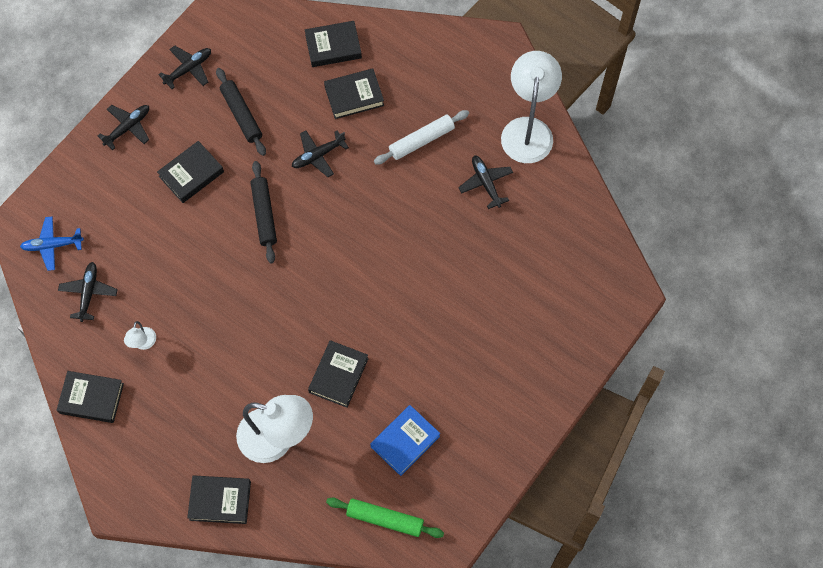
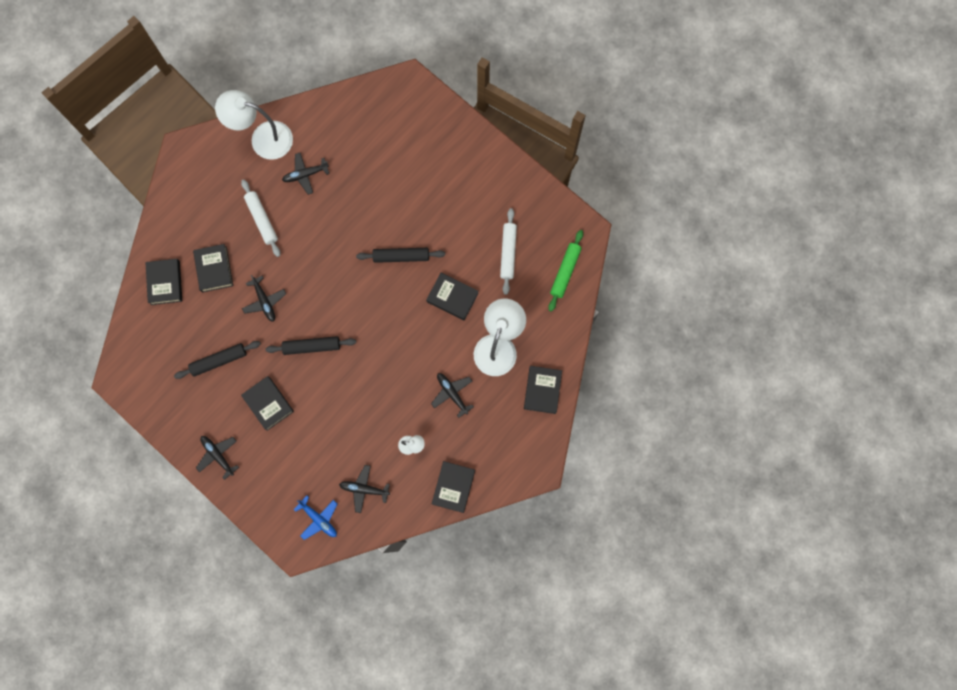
camera: 85 degrees left, 10 degrees up
(52, 245) = (319, 519): blue plane -> blue plane turned 45 degrees counterclockwise
(188, 69) = (169, 403): black plane -> black plane (452, 393)
(388, 307) = (401, 256): none -> black rolling pin
(405, 441) = (508, 253): blue book -> white rolling pin

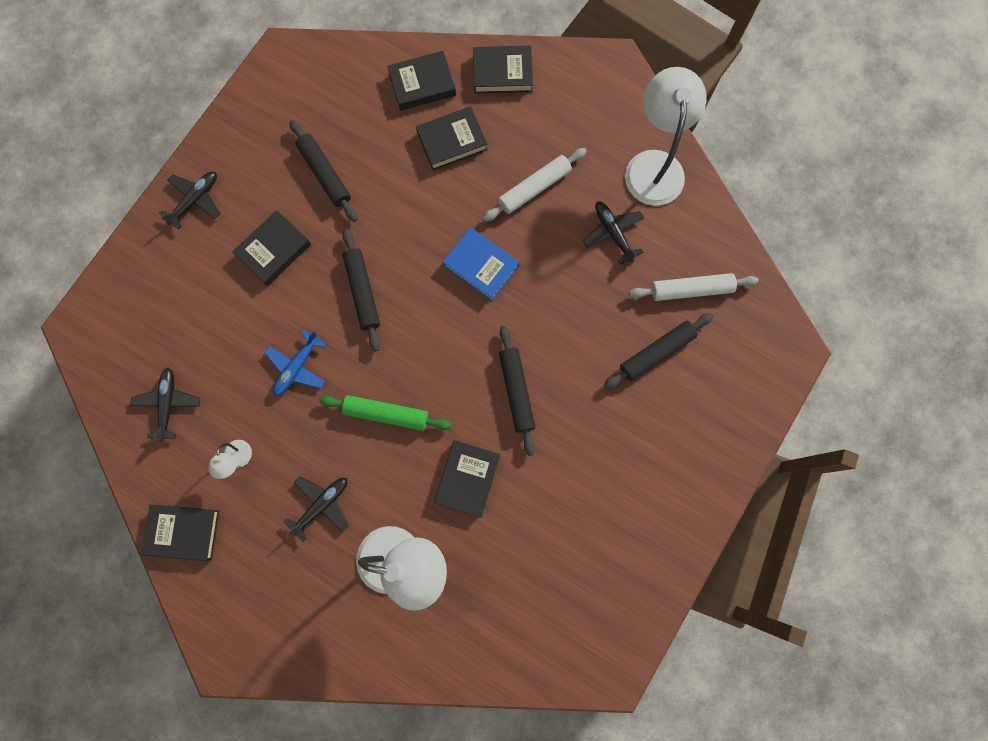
camera: 80 degrees right, 0 degrees up
(264, 301) = (417, 216): black plane -> none
(310, 265) = (481, 266): none -> blue book
(319, 519) = (120, 350): blue plane -> blue plane (297, 367)
(393, 164) = (656, 353): none -> black rolling pin
(508, 253) = (552, 552): white rolling pin -> white rolling pin (691, 290)
(542, 390) = (345, 644): black book -> black book (502, 73)
(565, 272) = (538, 649): green rolling pin -> green rolling pin (386, 414)

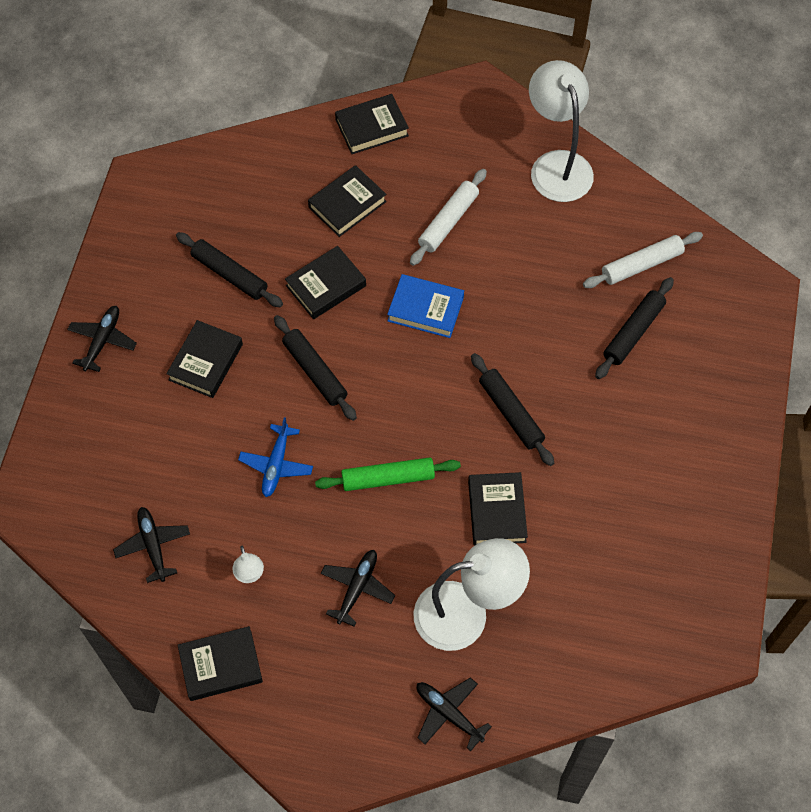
camera: 20 degrees left, 15 degrees down
(422, 84) = (295, 162): black book -> black book (326, 286)
(613, 233) = (543, 238): black plane -> black plane (448, 713)

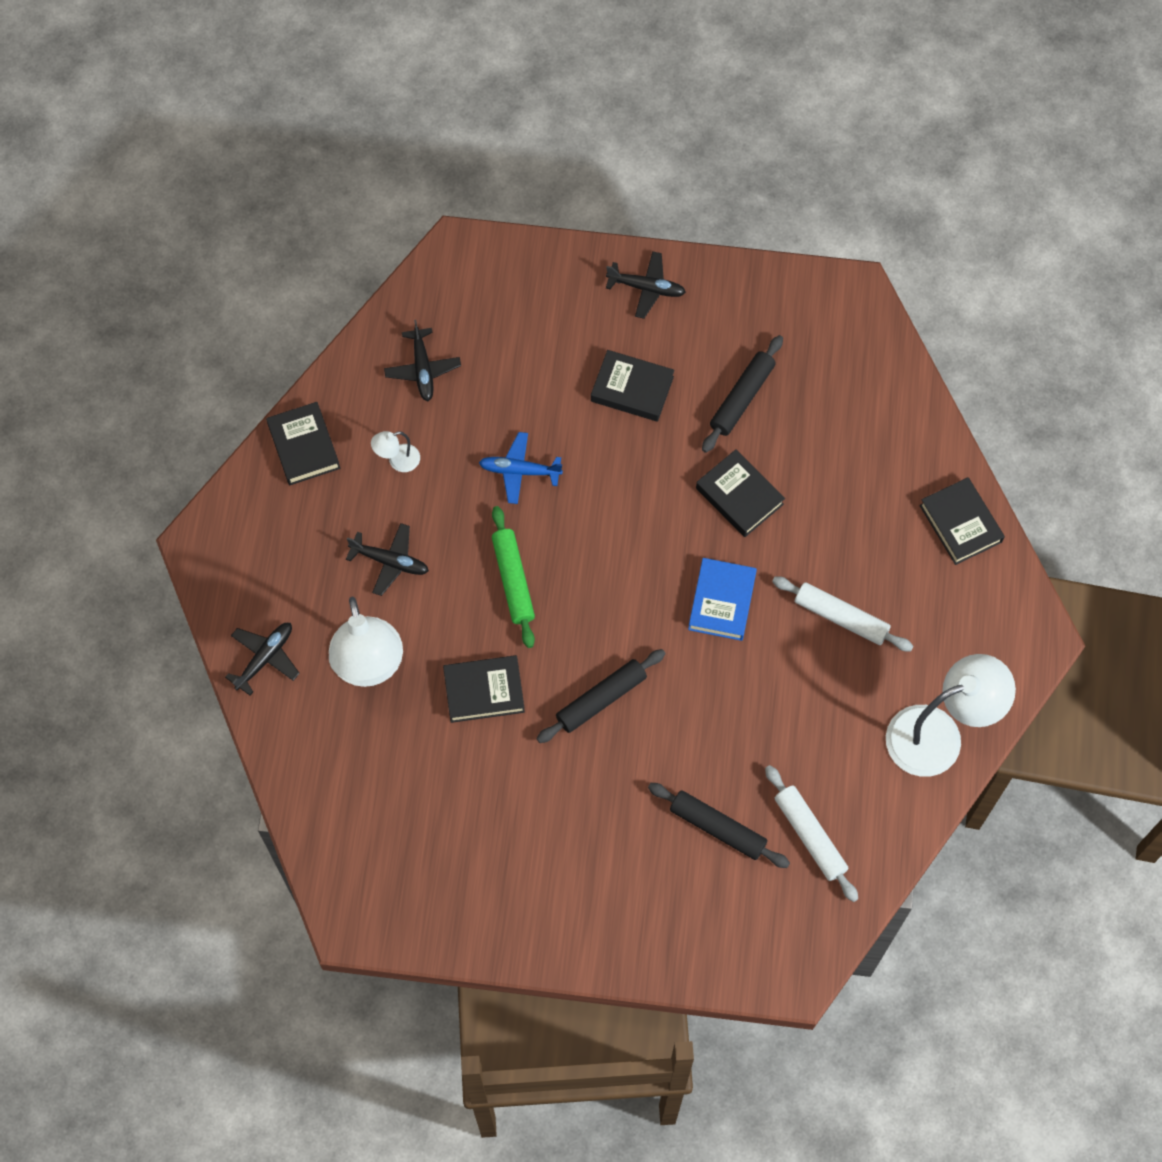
camera: 85 degrees right, 5 degrees up
(153, 545) = (422, 369): black plane -> black plane turned 105 degrees clockwise
(314, 372) = (631, 496): black rolling pin -> none
(347, 204) = (849, 507): black book -> none

